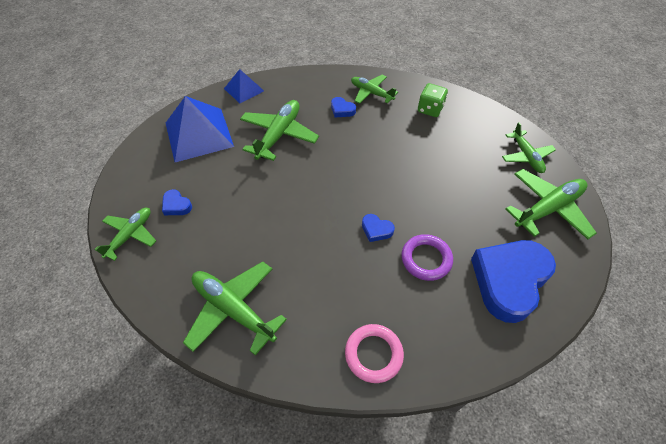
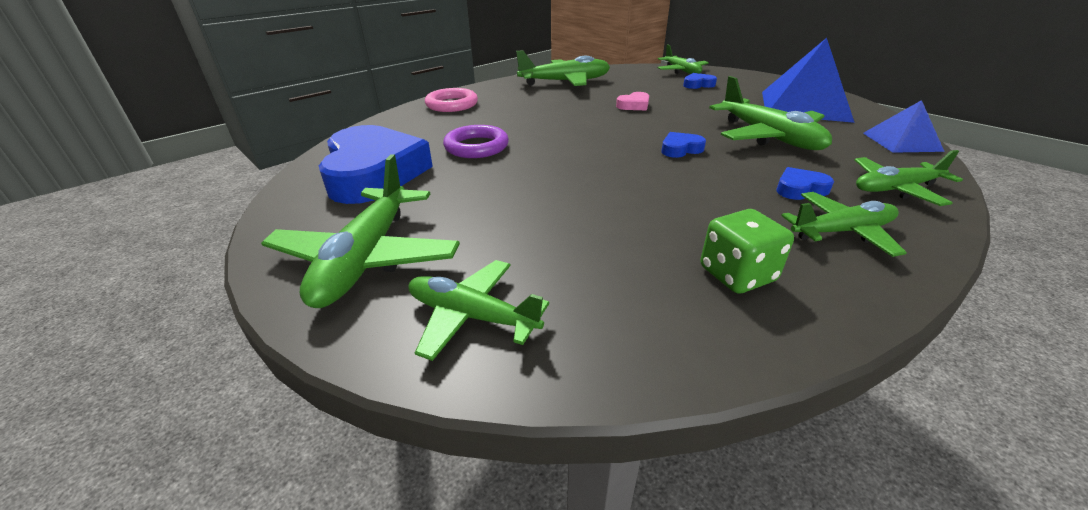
camera: 130 degrees right, 20 degrees down
(268, 220) = (634, 105): none -> pink heart
(313, 85) = (895, 189): none -> green plane
(376, 230) = (549, 139): blue heart -> blue heart (680, 149)

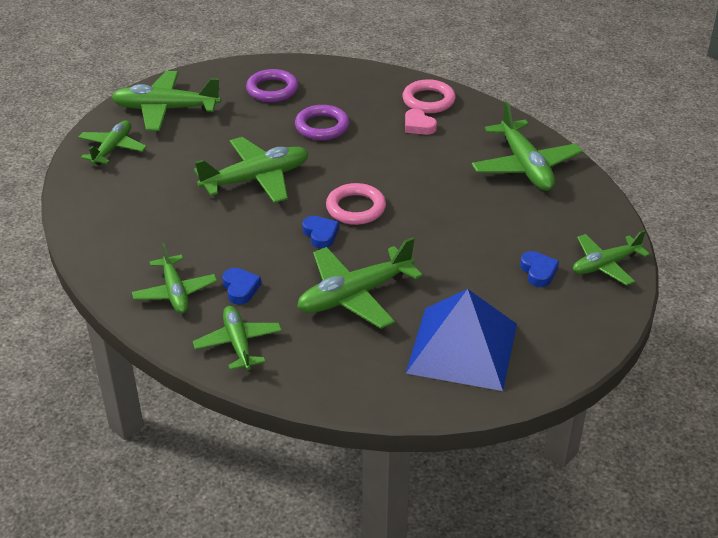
camera: 85 degrees right, 5 degrees up
(374, 173) = (272, 90): blue heart -> purple ring
(579, 181) = (256, 179): none -> green plane
(631, 134) = (355, 208): none -> pink ring
(634, 105) = (443, 214): pink heart -> pink heart (418, 126)
(737, 274) = (133, 236): green dice -> none
(901, 142) = (347, 390): blue pyramid -> none

